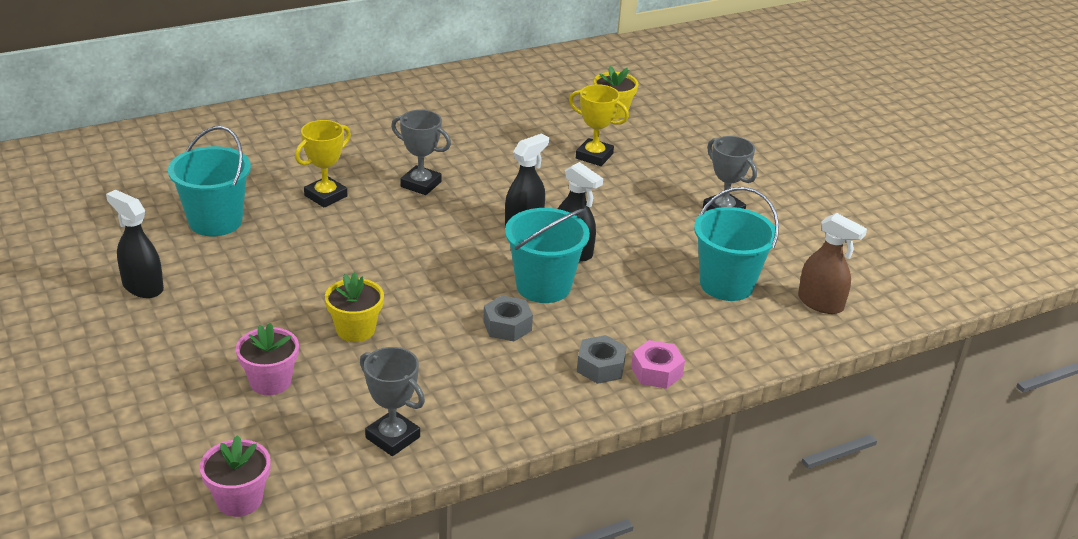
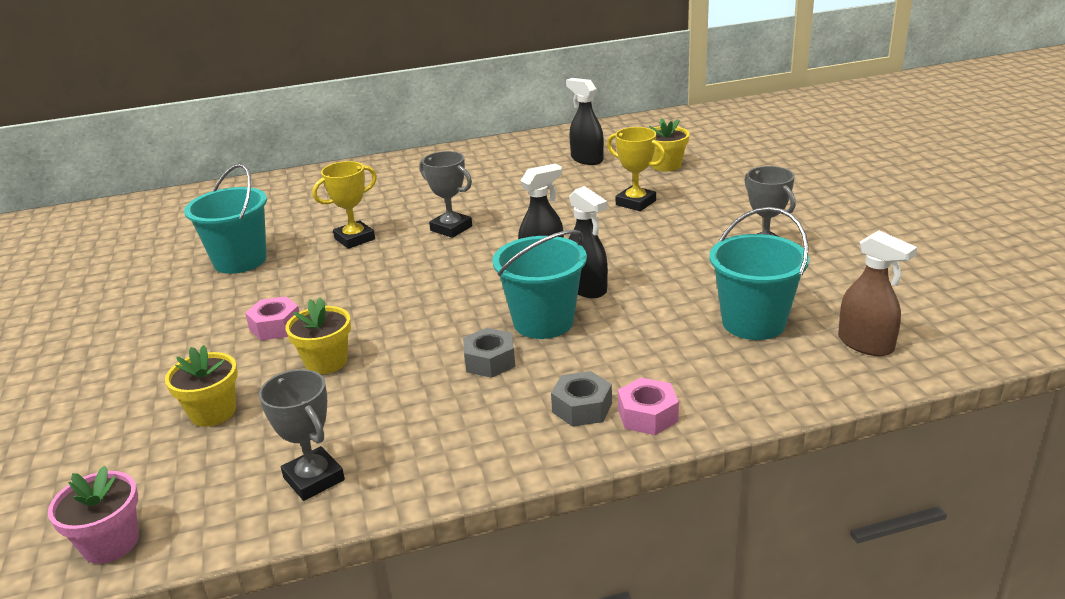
camera: 15 degrees right, 5 degrees down
(142, 287) = (140, 317): black spray bottle -> black spray bottle (586, 159)
(270, 382) = (213, 412): pink flower pot -> yellow flower pot
(289, 294) = (275, 326): none -> pink nut

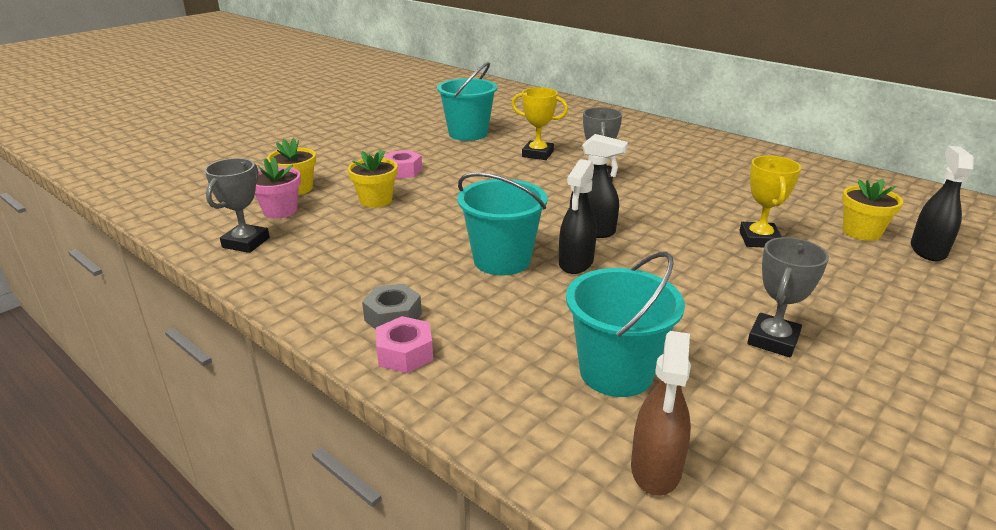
camera: 55 degrees right, 0 degrees up
(110, 543) = (163, 209): pink flower pot -> pink flower pot (280, 211)
(490, 361) = (426, 256): grey nut -> none
(586, 159) = (802, 192): black spray bottle -> black spray bottle (927, 250)

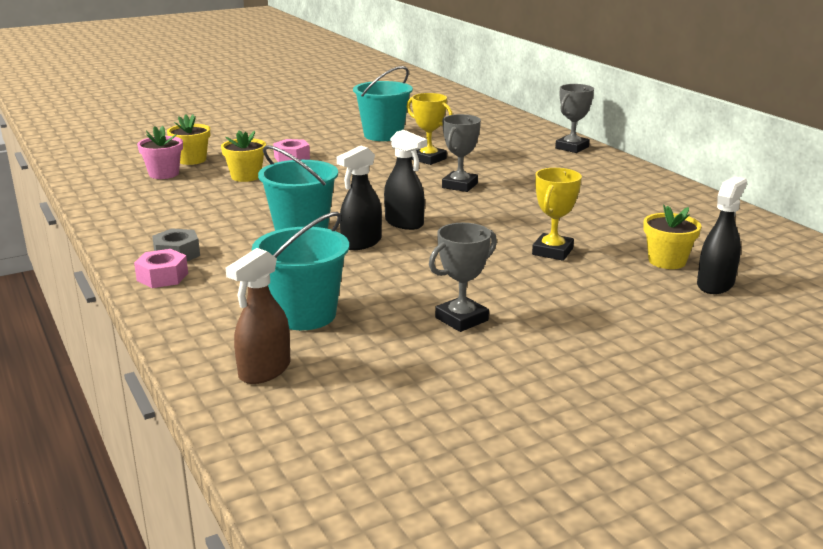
camera: 20 degrees right, 5 degrees down
(246, 242) = (118, 192): grey trophy -> grey trophy (572, 148)

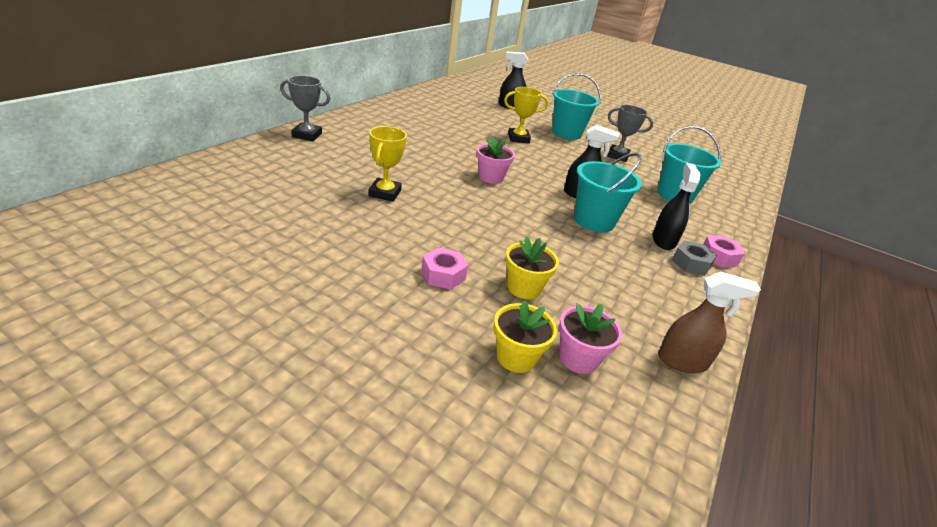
camera: 125 degrees left, 10 degrees up
(264, 371) = (724, 194): brown spray bottle -> brown spray bottle (682, 361)
(383, 135) = (317, 231): turquoise bucket -> turquoise bucket (566, 133)
(404, 223) = (533, 184): black spray bottle -> black spray bottle (663, 240)
(435, 206) = (491, 177): none -> pink flower pot
(459, 185) = (441, 172): grey trophy -> none
(667, 261) = (496, 114): yellow flower pot -> none

